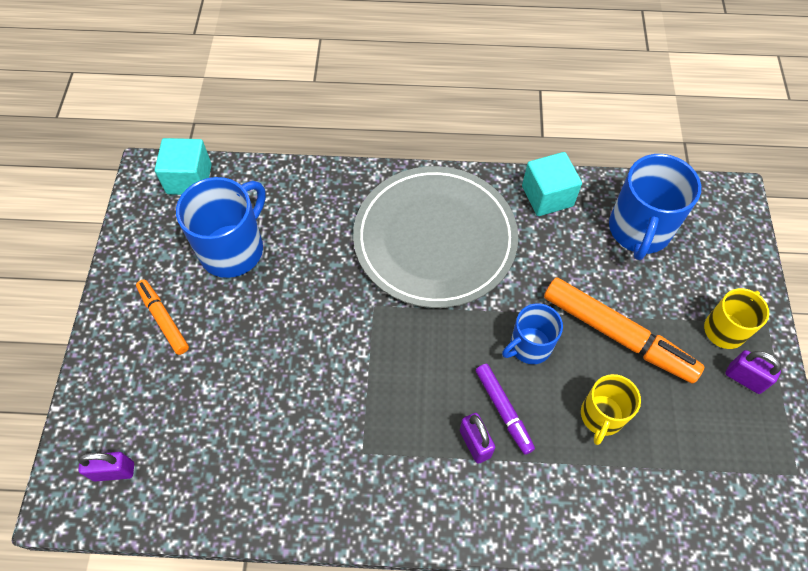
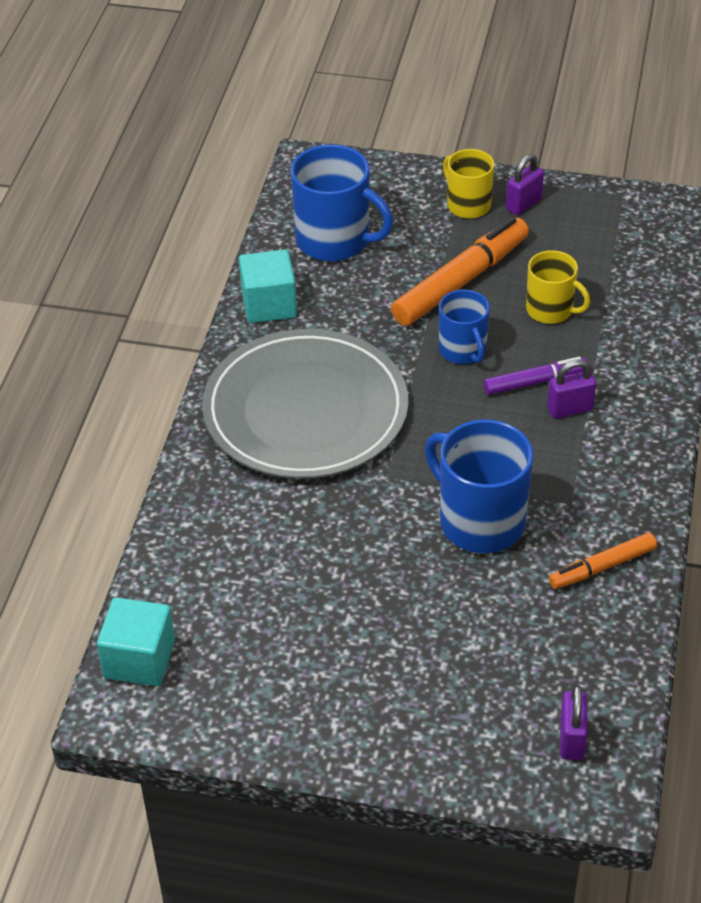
camera: 80 degrees left, 15 degrees down
(164, 320) = (368, 689): orange marker -> orange marker (603, 567)
(233, 249) = (273, 611): blue mug -> blue mug (479, 521)

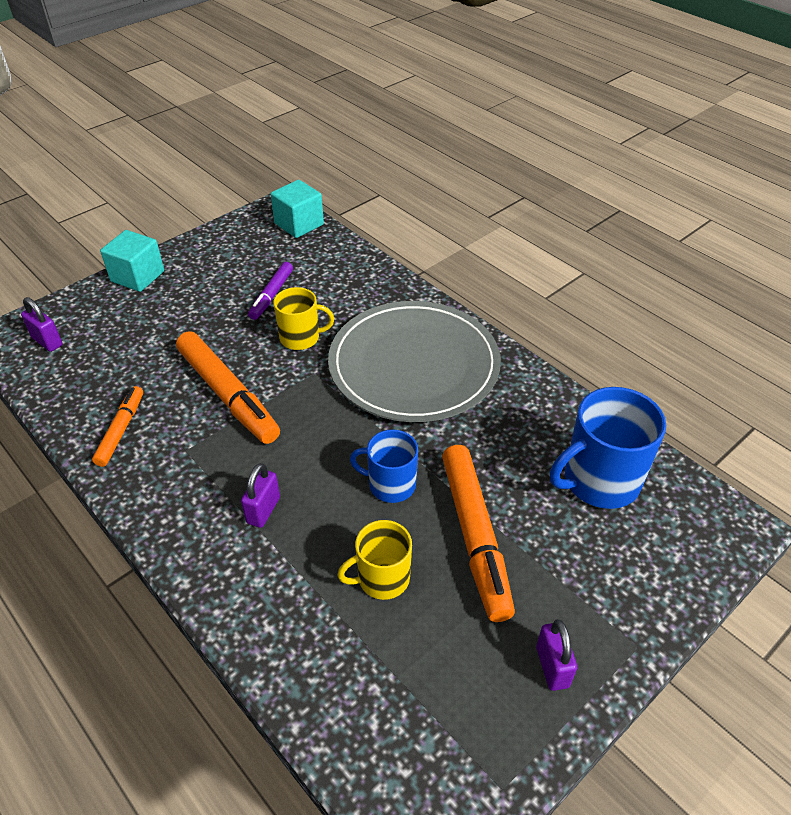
camera: 125 degrees right, 0 degrees up
(269, 304) = (545, 400): turquoise cube -> turquoise cube (137, 276)
(467, 205) = (585, 615): yellow mug -> yellow mug (301, 338)
(479, 521) = (227, 394): blue mug -> orange marker
(534, 382) = (313, 507): purple marker -> purple marker (272, 295)

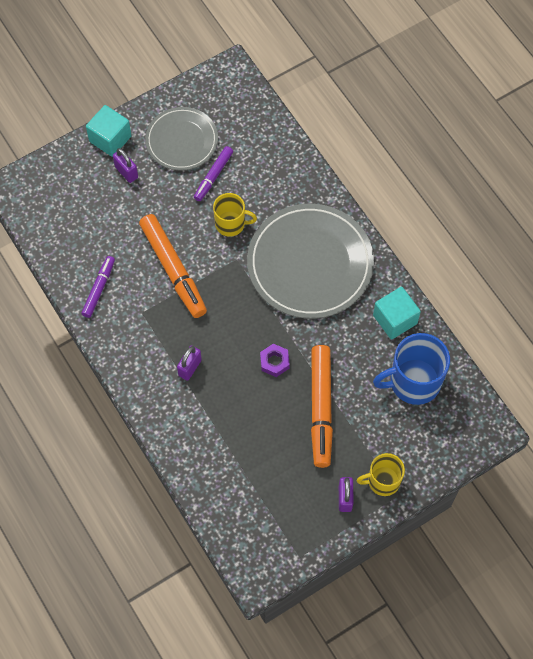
camera: 10 degrees right, 20 degrees up
(47, 341) = (44, 198): purple padlock -> purple padlock (126, 172)
(120, 431) = (98, 289): orange marker -> purple marker
(228, 268) = (182, 140): none -> grey plate
(299, 224) = (244, 96): turquoise cube -> turquoise cube (395, 319)
(382, 578) = (257, 427): yellow mug -> yellow mug (382, 481)
(390, 485) = (274, 362): blue mug -> purple nut

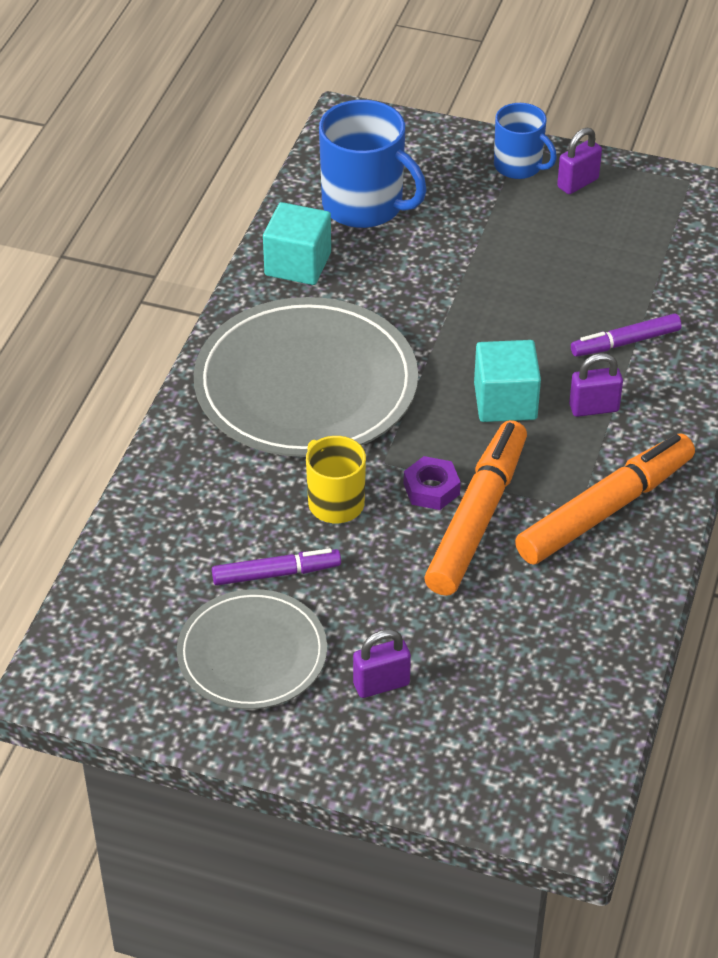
camera: 130 degrees left, 20 degrees down
(98, 289) = (603, 579): purple marker -> purple marker (626, 342)
(110, 139) = (344, 750): turquoise cube -> turquoise cube (505, 401)
(126, 172) = (381, 684): purple padlock -> purple padlock turned 60 degrees clockwise
(274, 362) = (487, 335): purple nut -> purple nut (431, 489)
(321, 408) = (495, 261): orange marker -> orange marker (604, 510)
(382, 481) = (519, 166): yellow mug -> blue mug

